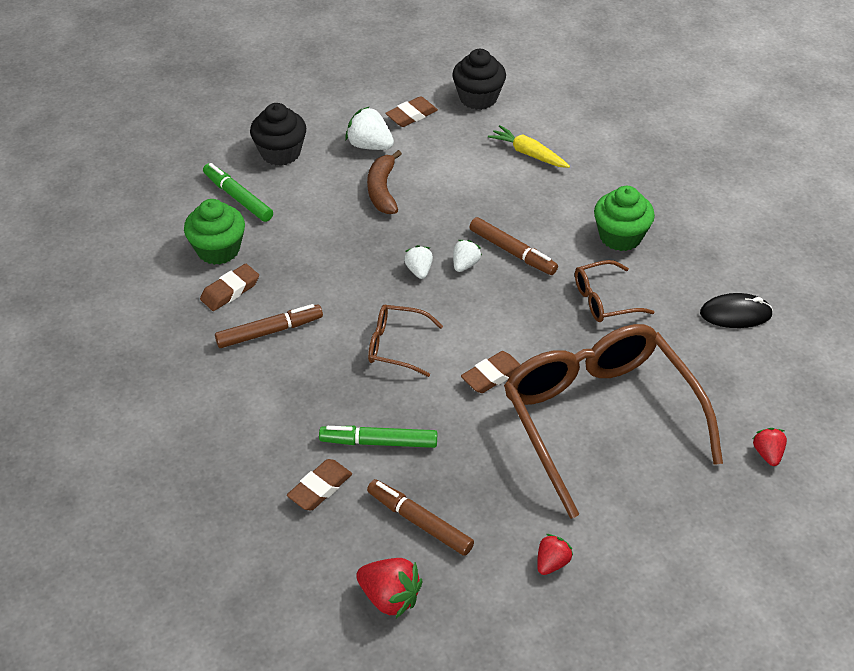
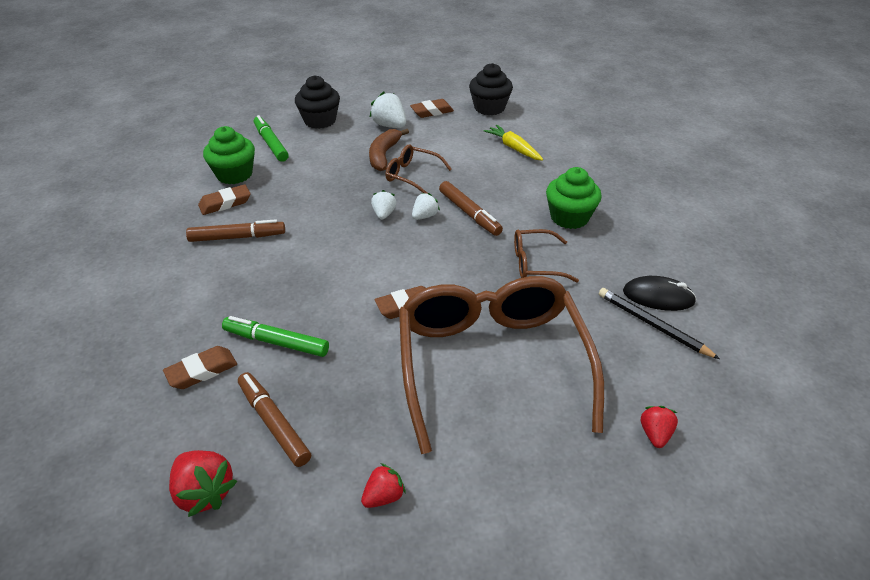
camera: 15 degrees right, 5 degrees down
(396, 346) = (335, 266): brown glasses -> brown glasses (412, 175)
(738, 346) = (653, 325): none -> black pencil

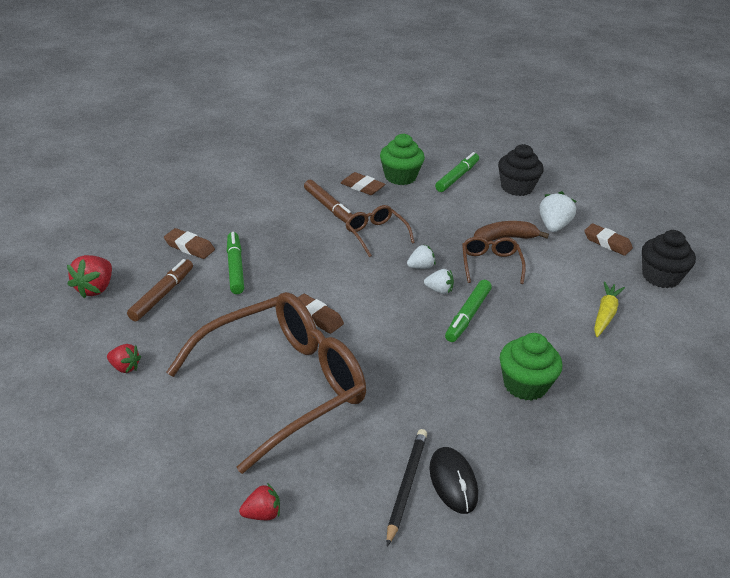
camera: 60 degrees right, 5 degrees down
(469, 213) = (467, 316): brown marker -> green marker
(536, 263) = (432, 379): brown glasses -> brown glasses (376, 235)

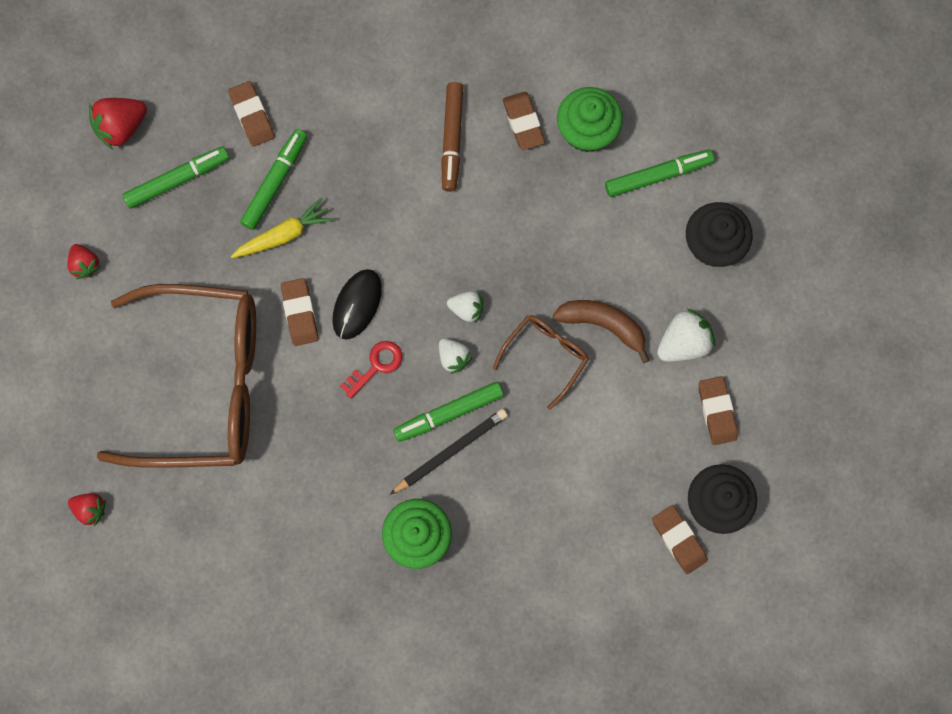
camera: 40 degrees right, 40 degrees up
(162, 295) = (178, 180): brown marker -> green marker
(376, 235) = (464, 223): brown glasses -> none
(395, 317) = (376, 366): none -> red key
(406, 485) = (219, 564): black pencil -> black pencil (451, 451)
(453, 482) = (258, 588): black mouse -> black mouse (357, 304)
(605, 314) = (592, 509): yellow carrot -> yellow carrot (283, 235)
(666, 302) = (679, 539): none -> brown eraser

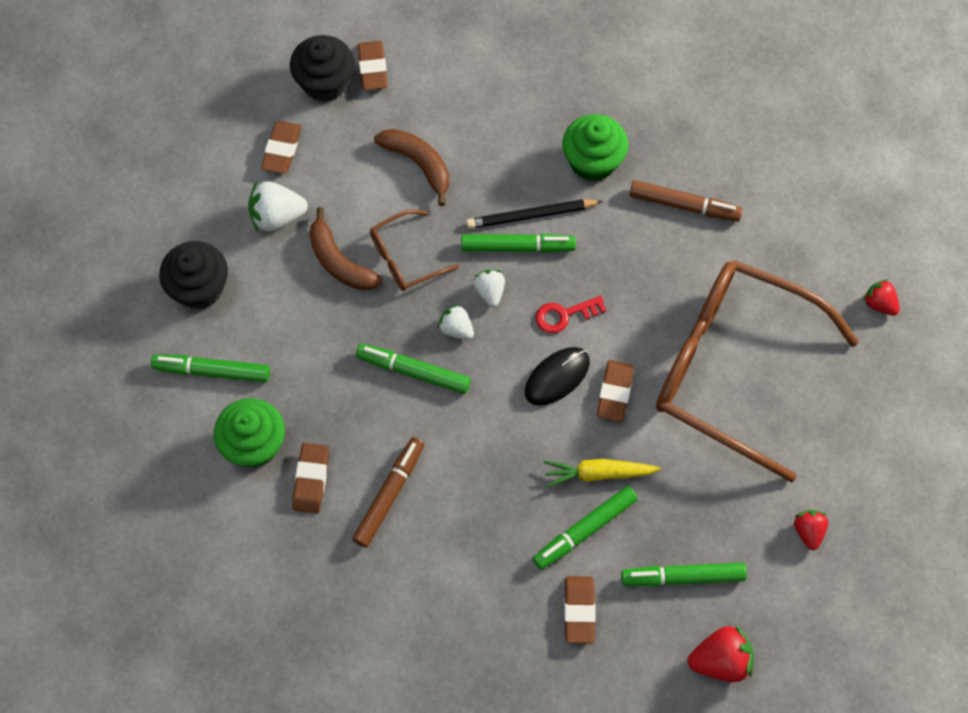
camera: 155 degrees left, 10 degrees down
(311, 528) = (684, 205): none -> brown marker
(485, 253) = (413, 371): none -> green marker
(581, 456) = (418, 164): none -> brown banana

